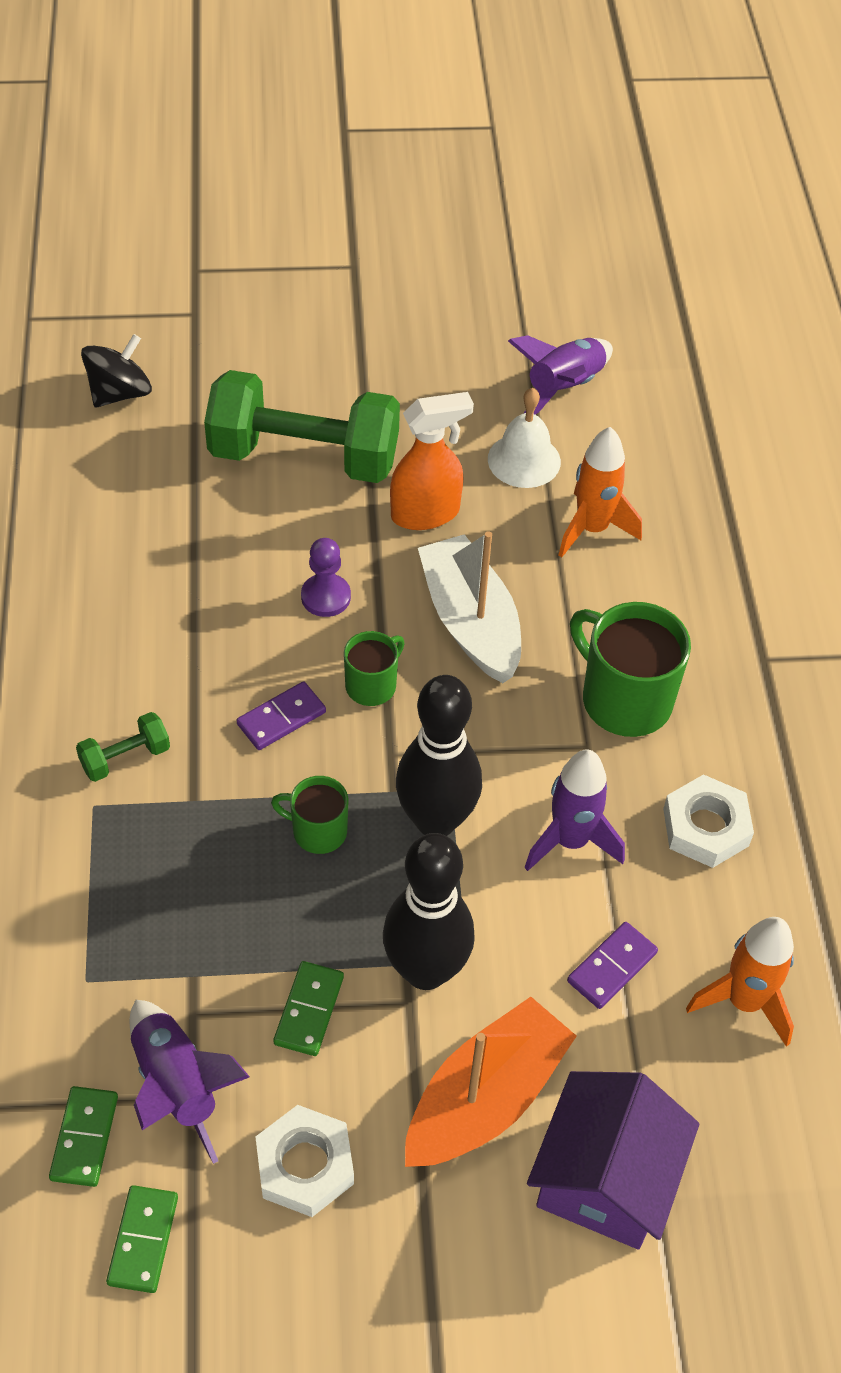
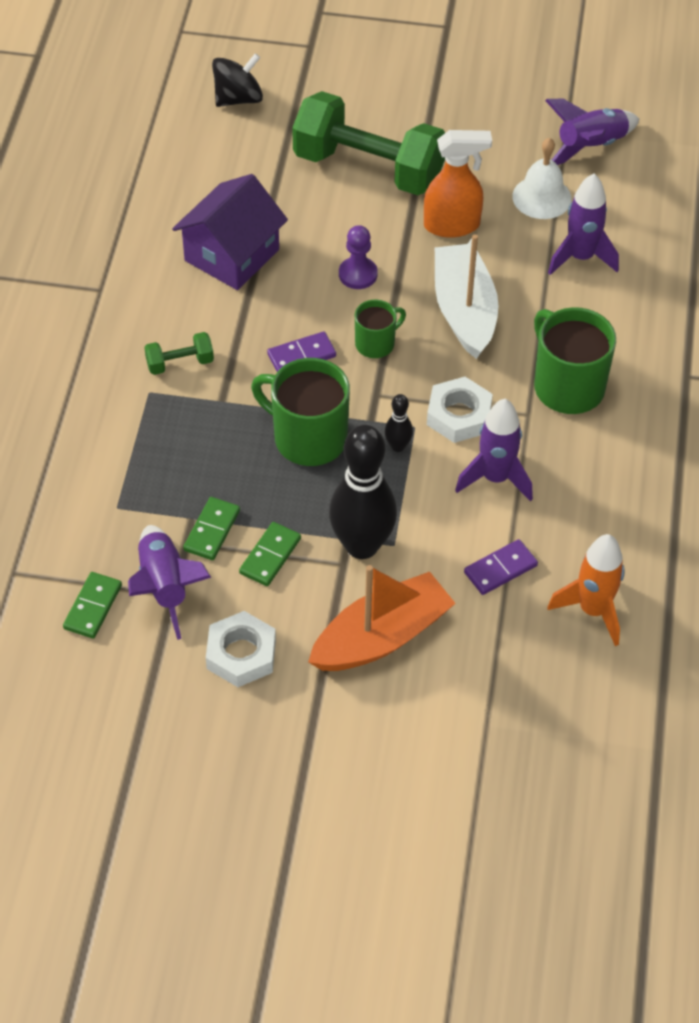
camera: 15 degrees right, 0 degrees up
(143, 1240) = (118, 678): green domino -> green domino (212, 530)
(318, 831) = (308, 438): green mug -> green mug, size x1.78
(436, 820) = (398, 446): black bowling pin -> black bowling pin, size x0.44
(592, 529) = (580, 257): orange rocket -> purple rocket
(605, 1178) = (453, 704): purple house -> purple house (232, 255)
(705, 827) = (602, 487): white nut -> white nut (459, 415)

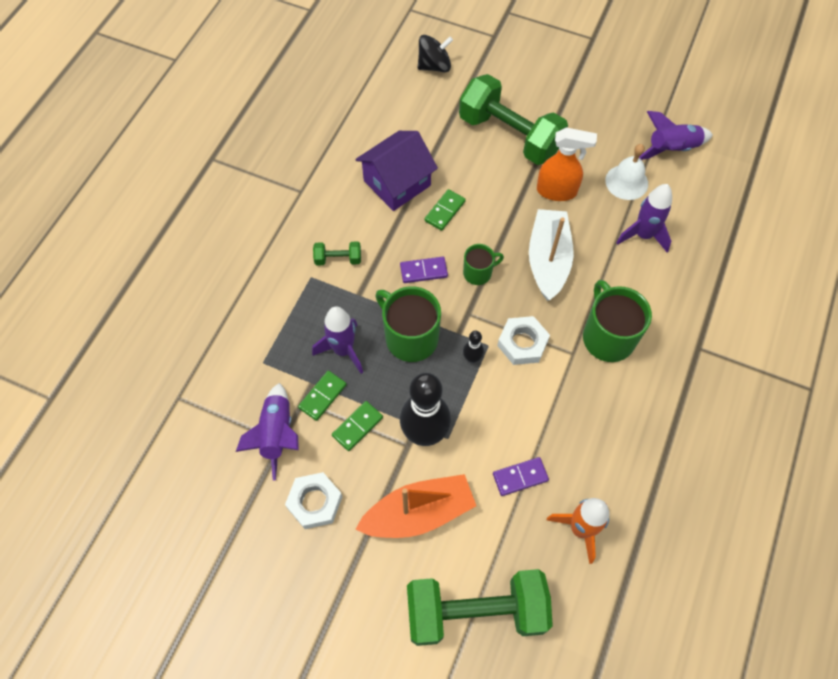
camera: 15 degrees right, 10 degrees up
(93, 607) = (223, 438): green domino -> green domino (445, 211)
(358, 274) = (480, 216): purple pawn -> none
(487, 729) = (475, 611): none -> green dumbbell
(495, 478) = (535, 400): purple rocket -> purple rocket (343, 350)

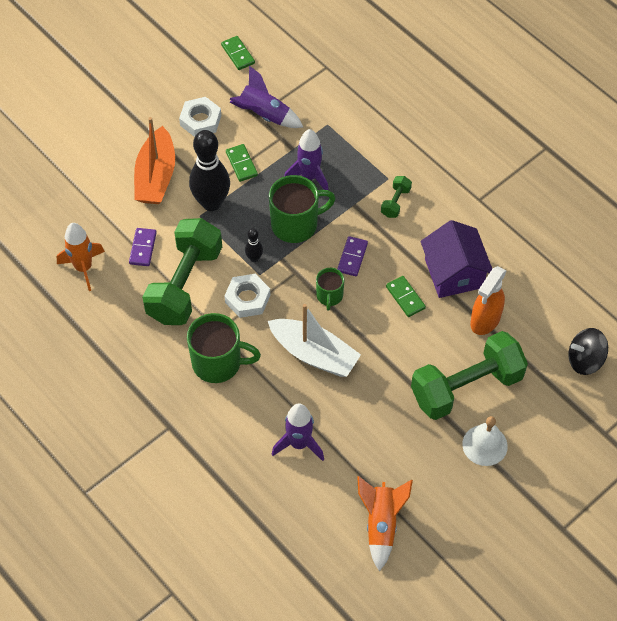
camera: 115 degrees right, 5 degrees down
(322, 396) = (278, 151): green domino -> green domino (238, 54)
(434, 66) = (585, 360): black spinning top -> black spinning top turned 75 degrees clockwise
(475, 611) = (71, 182): green dumbbell -> green dumbbell (184, 284)
(557, 191) = (382, 396): orange spray bottle -> orange spray bottle (485, 320)
(626, 182) = (363, 461): white bell -> white bell (485, 445)
(671, 149) = (381, 524): purple rocket -> orange rocket

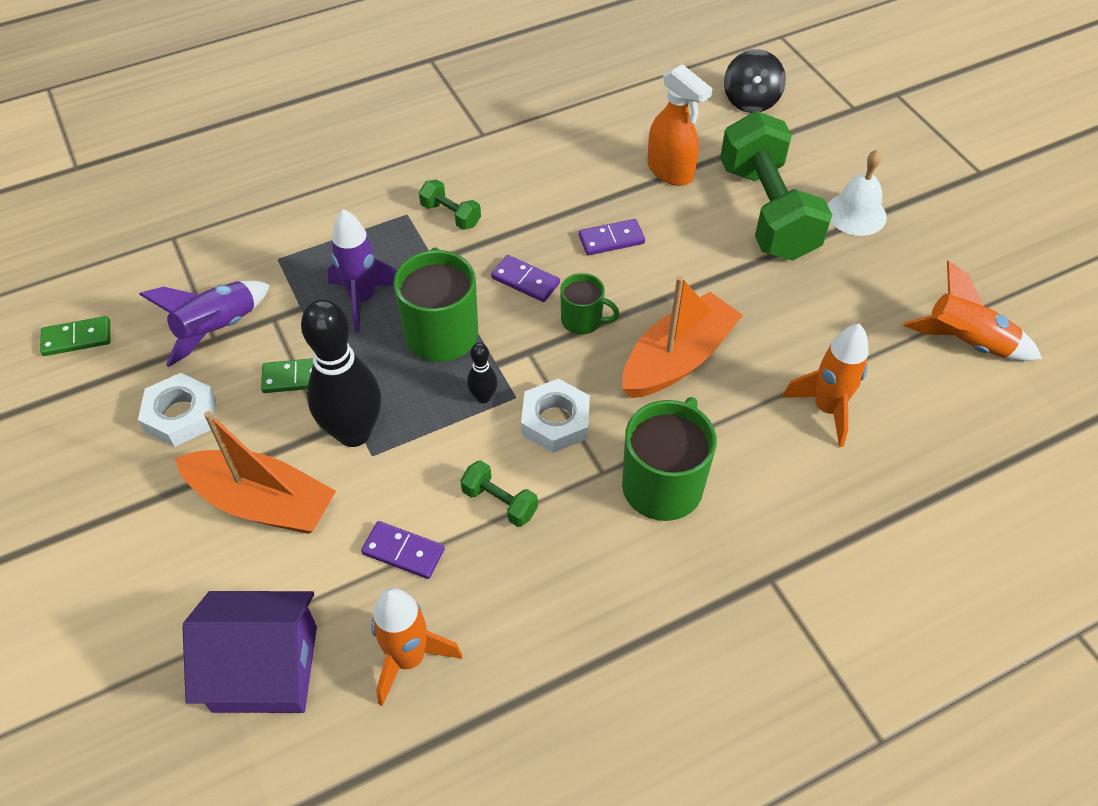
camera: 75 degrees left, 5 degrees down
(184, 284) = (499, 502): green dumbbell -> green dumbbell, size x0.42
(299, 444) = (827, 409): purple rocket -> orange rocket
(314, 354) = (677, 359): white boat -> orange boat
(405, 297) = (611, 239): green domino -> purple domino
(454, 273) = (588, 184): purple house -> purple house (265, 668)

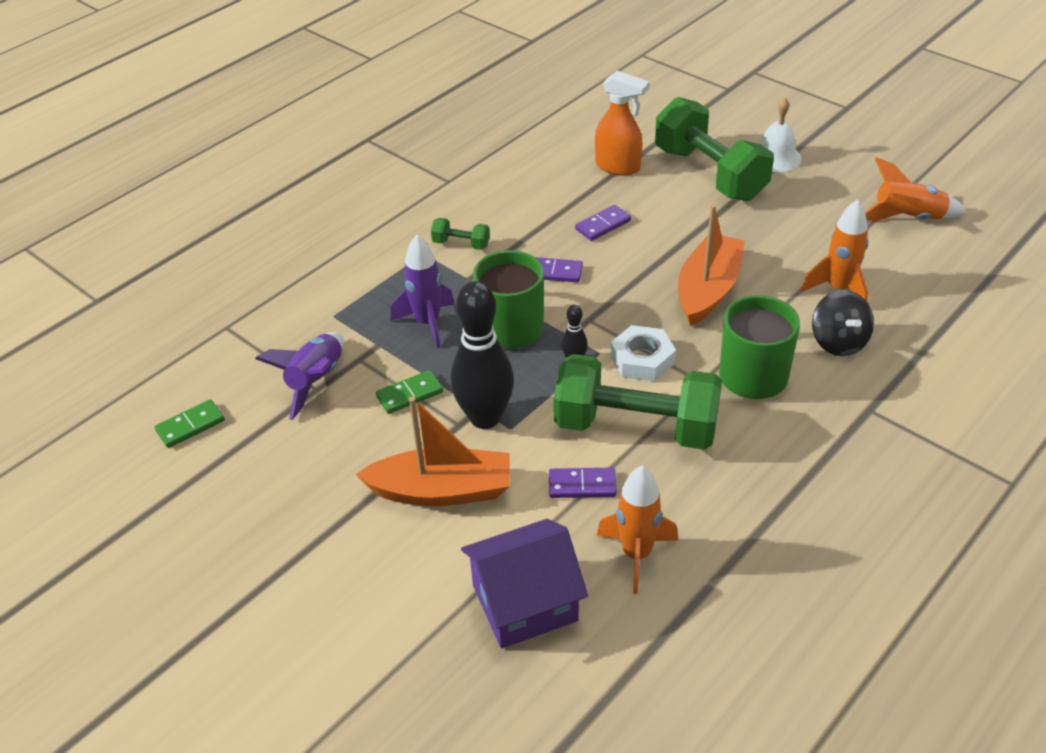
camera: 20 degrees left, 10 degrees down
(180, 415) = (326, 452): white nut -> none
(499, 502) = (636, 427): green dumbbell -> green dumbbell, size x2.40
(582, 320) = (617, 286): green mug -> none
(750, 100) = (648, 103): black spinning top -> black spinning top (838, 342)

